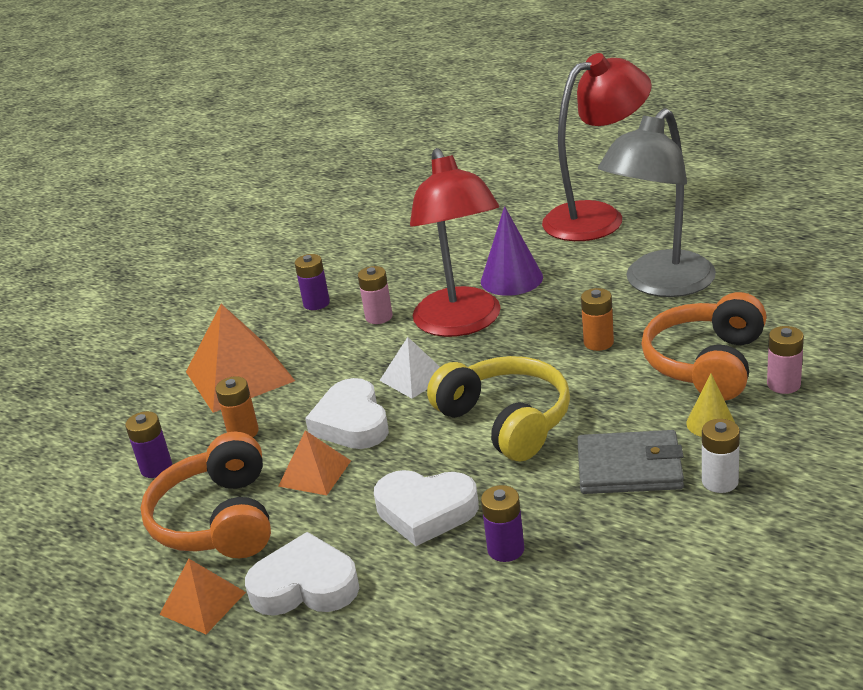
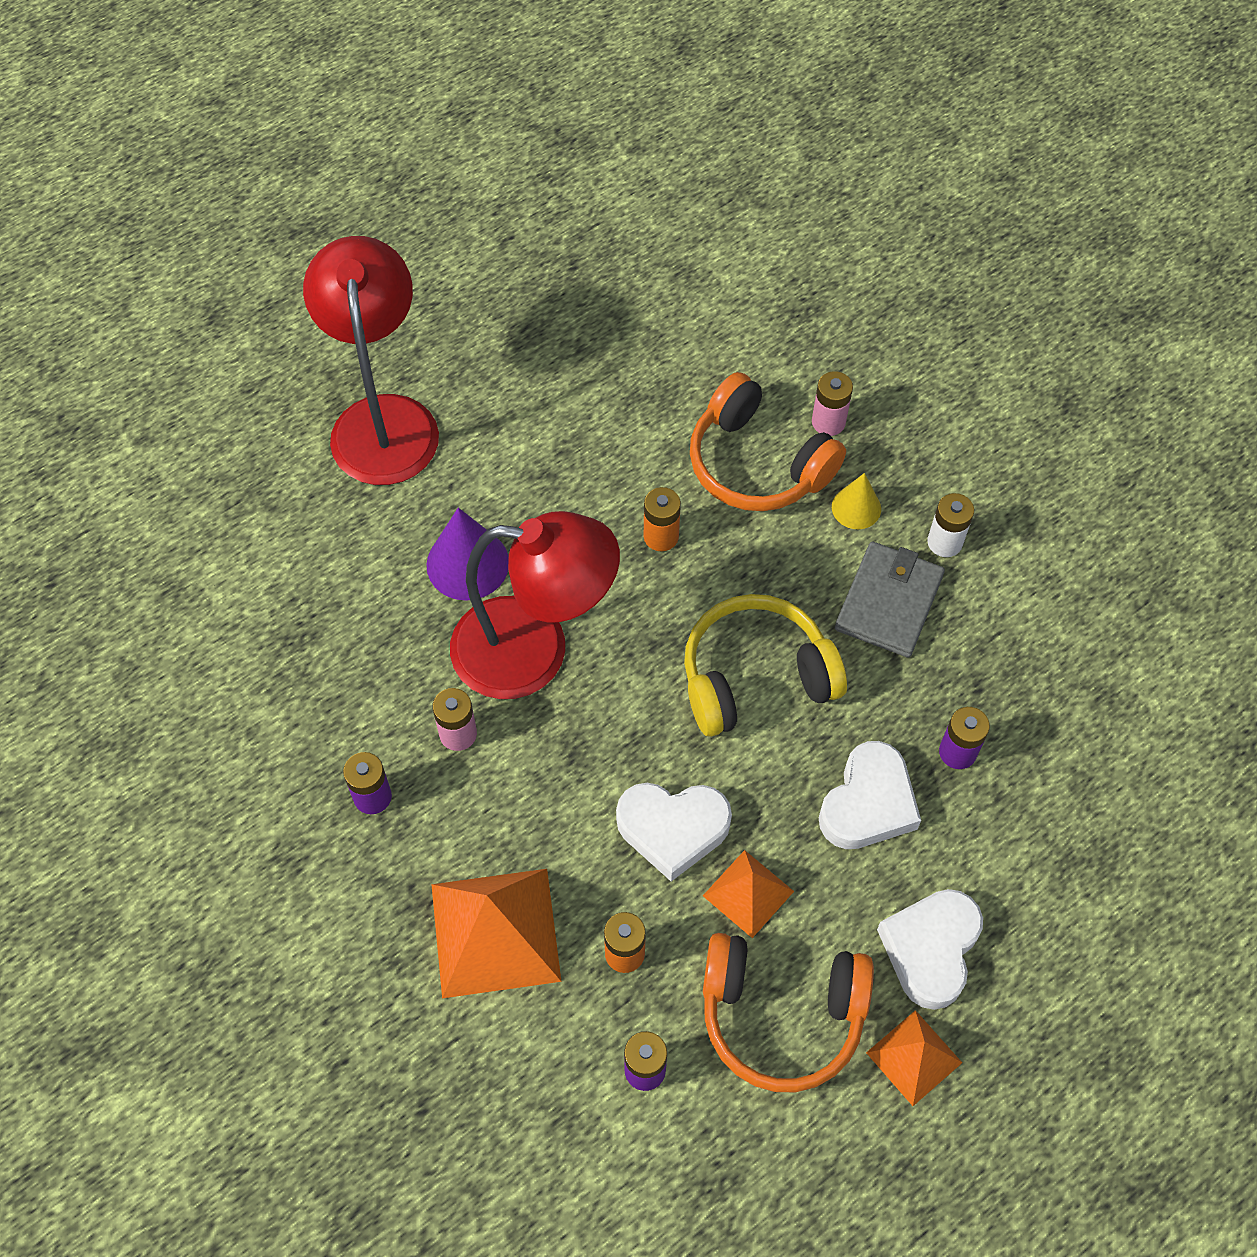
camera: 75 degrees left, 30 degrees up
(414, 378) = (619, 738): white pyramid -> none
(660, 284) = (582, 431): grey lamp -> none

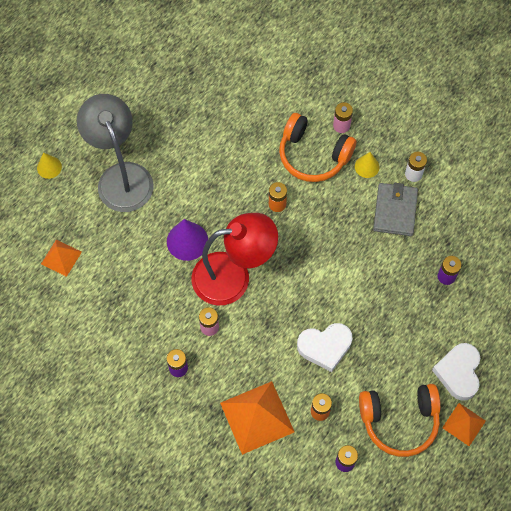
camera: 15 degrees left, 5 degrees up
(257, 373) = (49, 167): none -> yellow cone
(383, 419) = (121, 176): red lamp -> grey lamp
(748, 893) = (368, 368): orange pyramid -> orange pyramid (61, 257)
(755, 677) = (342, 263): yellow headphones -> none
(868, 803) = (412, 311): white heart -> none

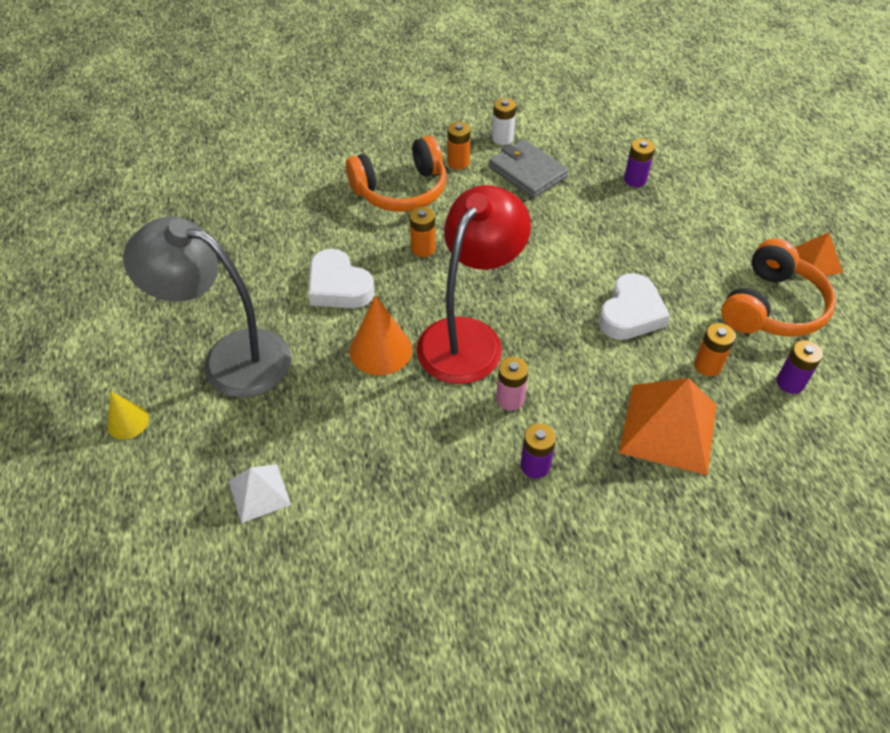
camera: 50 degrees left, 15 degrees down
(61, 257) = (259, 492): orange pyramid -> white pyramid
(187, 241) = (380, 350): purple cone -> orange cone
(341, 125) = (394, 153): pink battery -> none
(367, 166) = (458, 162): yellow cone -> orange battery
(458, 372) = (750, 232): white heart -> white heart (338, 286)

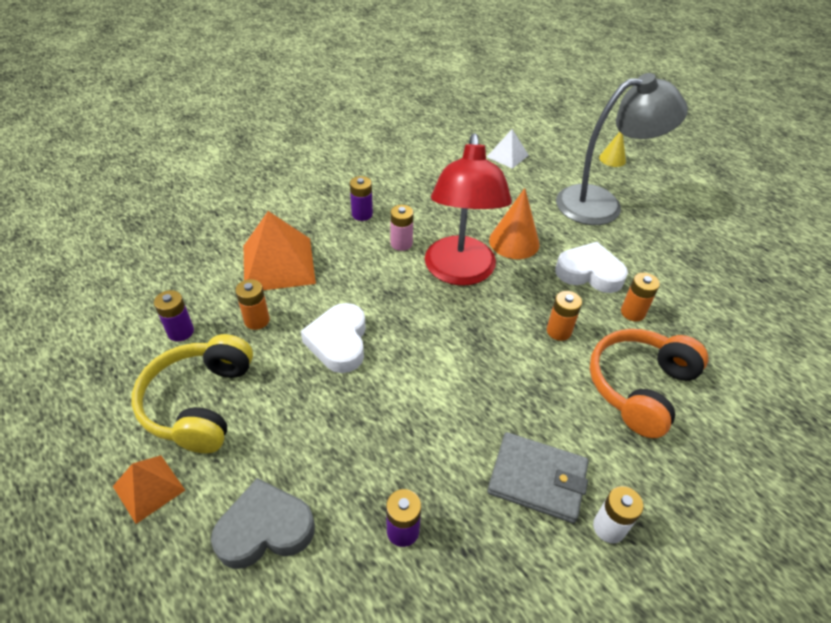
camera: 150 degrees right, 5 degrees down
(458, 162) = (622, 456): orange battery -> orange battery (632, 312)
(728, 211) = (265, 529): none -> grey heart
(772, 307) = (200, 403): orange headphones -> yellow headphones

